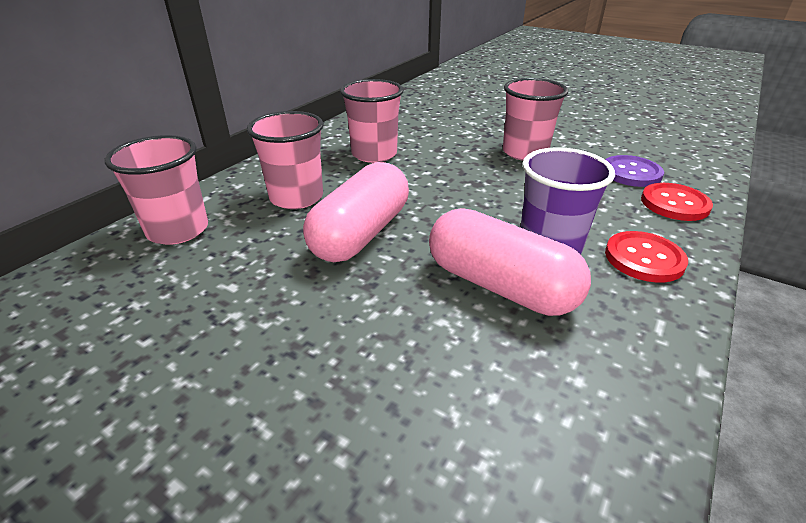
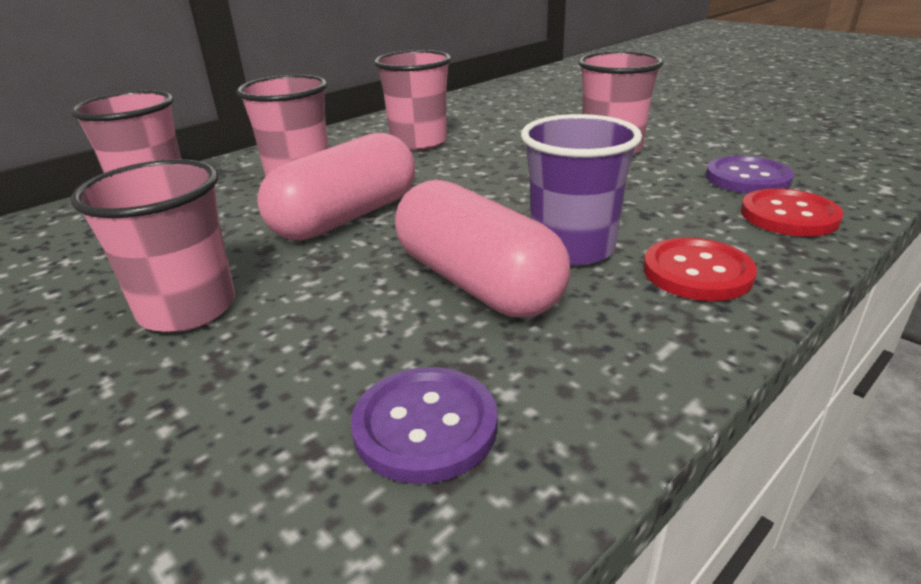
camera: 15 degrees right, 5 degrees down
(284, 340) = (188, 309): none -> pink cup
(540, 419) = (425, 426): none -> purple button

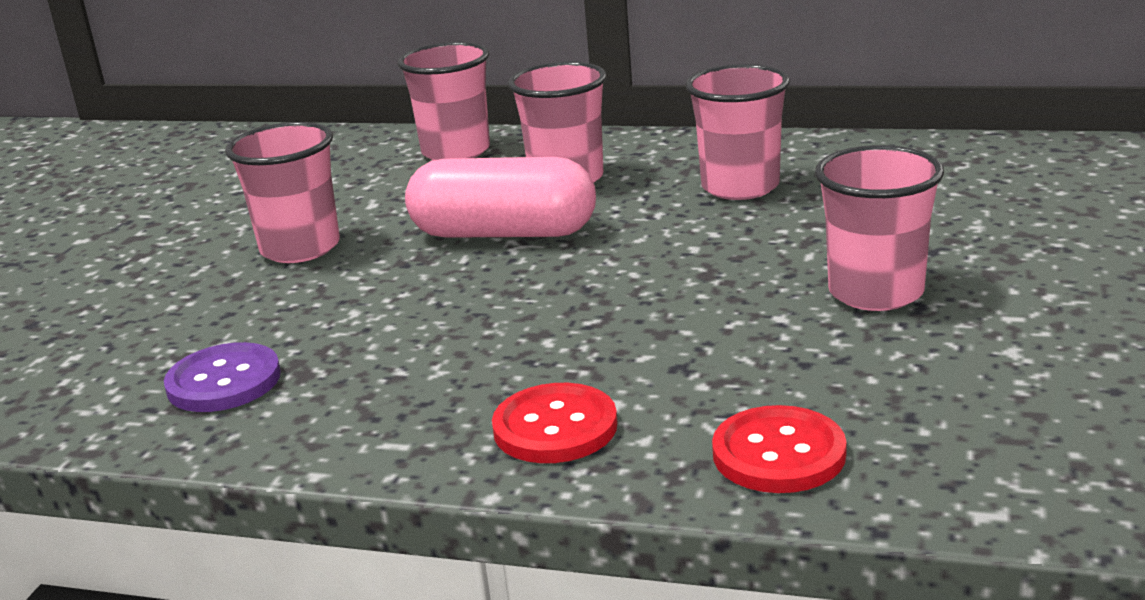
camera: 60 degrees right, 5 degrees down
(477, 282) = (434, 332): pink capsule -> none
(572, 248) = (545, 352): purple cup -> none
(747, 178) = (886, 403): purple button -> none

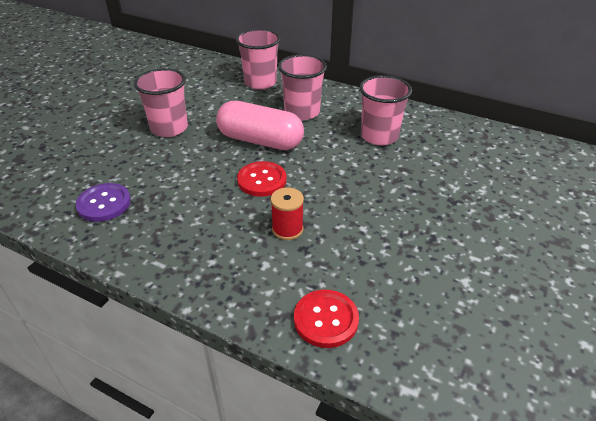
camera: 10 degrees right, 15 degrees up
(555, 427) = (232, 273): red button -> red button (262, 180)
(632, 346) = (287, 229): none -> red spool
(876, 292) = (415, 223): pink cup -> none

